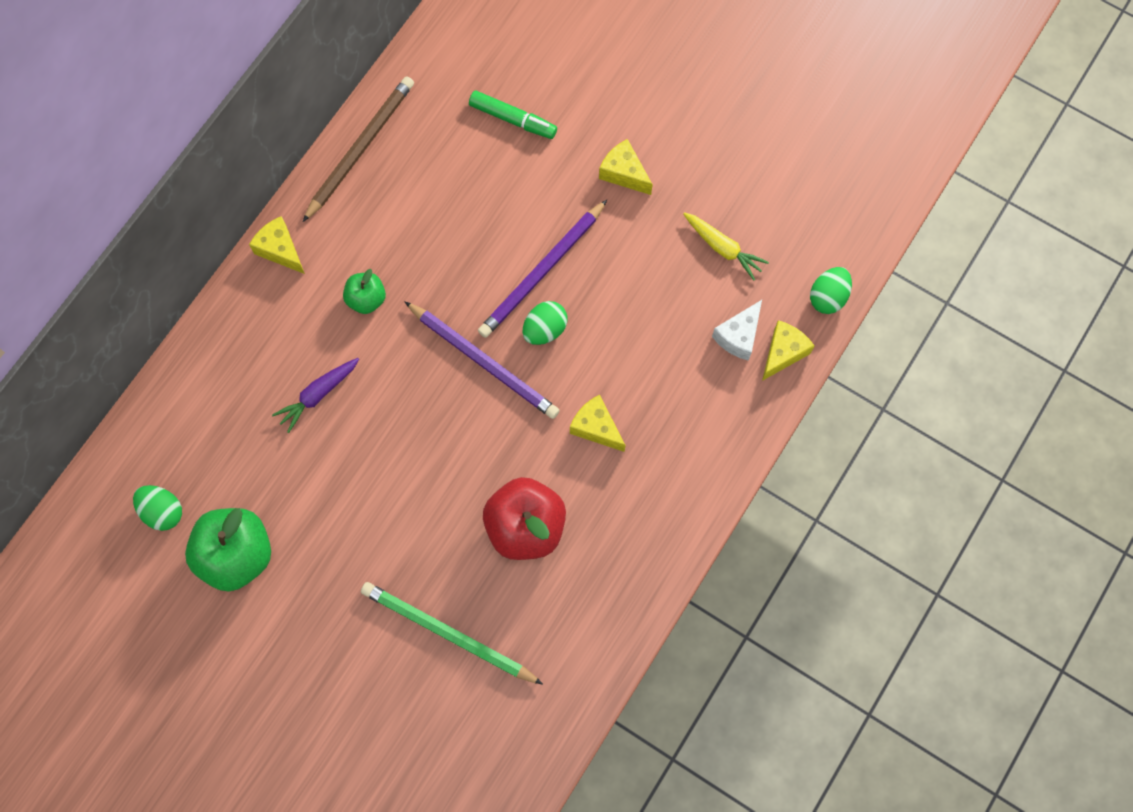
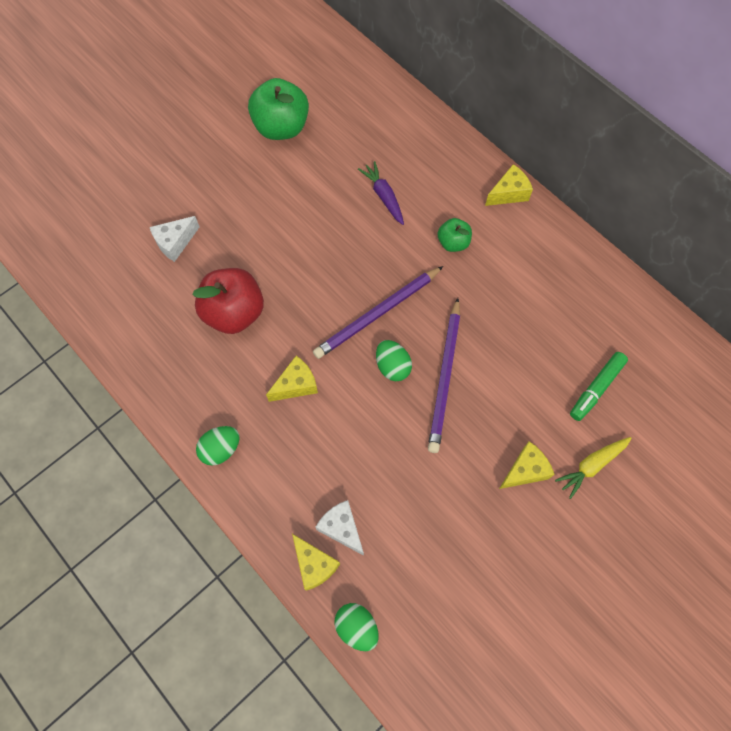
camera: 105 degrees right, 5 degrees down
(163, 511) = (327, 91): green egg -> green egg (221, 449)
(360, 148) = (587, 264): brown pencil -> none
(448, 633) = (175, 243): green pencil -> white cheese
(542, 272) = (445, 377): purple pencil -> purple pencil turned 135 degrees counterclockwise
(723, 248) = (430, 540): yellow carrot -> yellow carrot (591, 466)

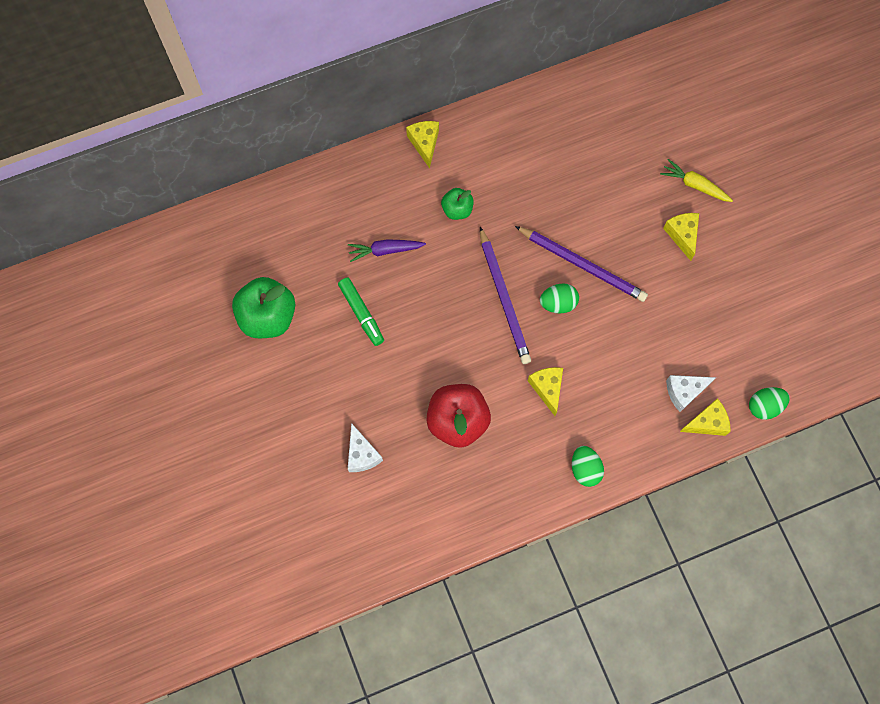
camera: 70 degrees left, 5 degrees up
(591, 466) = (694, 185): yellow carrot -> yellow carrot turned 135 degrees clockwise
(596, 388) = (632, 153): green marker -> green marker (361, 313)

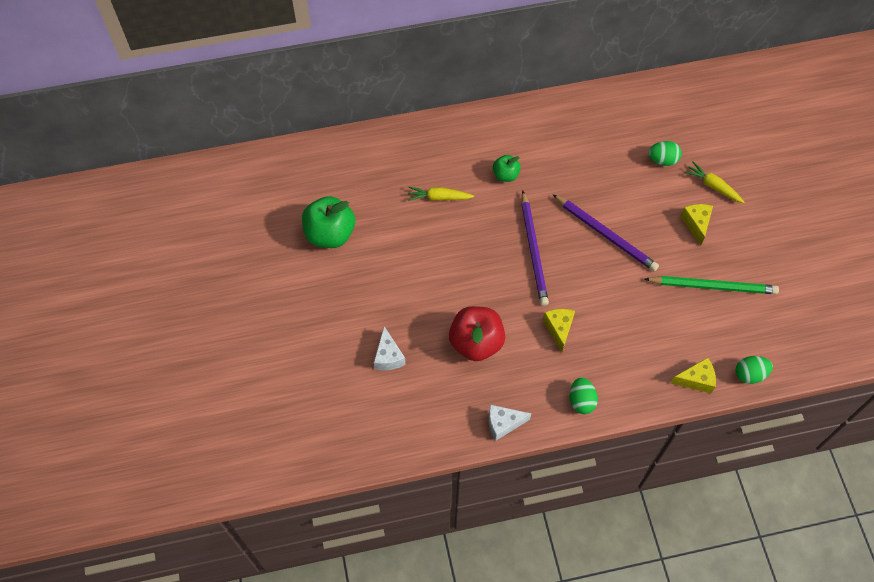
camera: 10 degrees right, 10 degrees down
(361, 313) = (409, 244): green marker -> none
(385, 250) = (439, 197): purple carrot -> yellow carrot
(424, 143) = (487, 120): yellow cheese -> none
(558, 303) = (579, 261): green egg -> green egg (662, 160)
(684, 392) = (679, 351): white cheese -> white cheese (503, 424)
(711, 308) = (713, 286): none -> green pencil

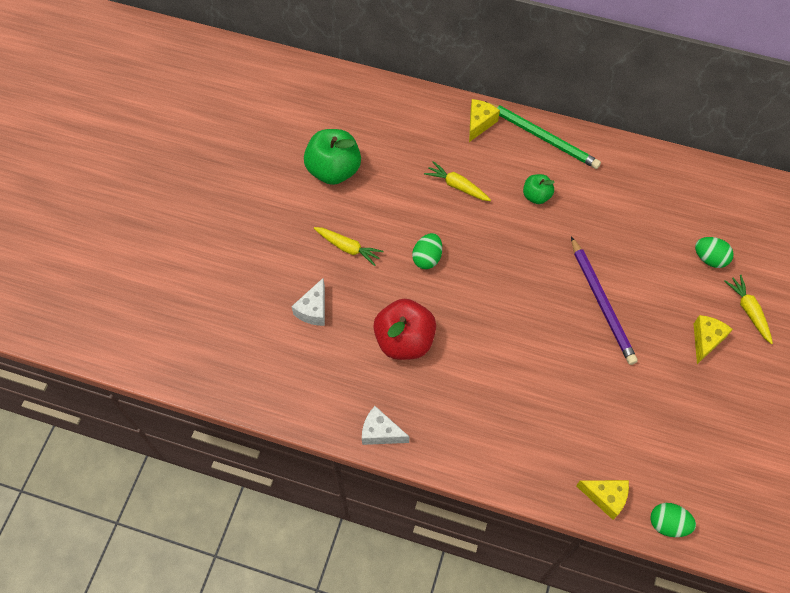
camera: 30 degrees right, 0 degrees up
(384, 292) = (348, 248): none -> yellow carrot
(533, 250) = (518, 281): purple pencil -> none
(558, 329) = (494, 370): yellow cheese -> yellow cheese (479, 123)
(581, 401) = (472, 453): green egg -> green egg (427, 258)
(713, 286) = (684, 412): green pencil -> green pencil (542, 137)

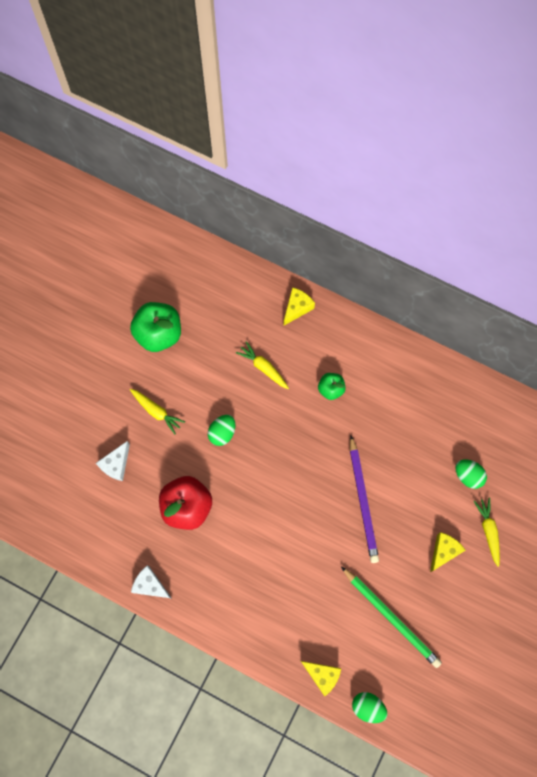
camera: 10 degrees right, 10 degrees up
(542, 137) = (350, 331): green pencil -> green pencil (391, 617)

